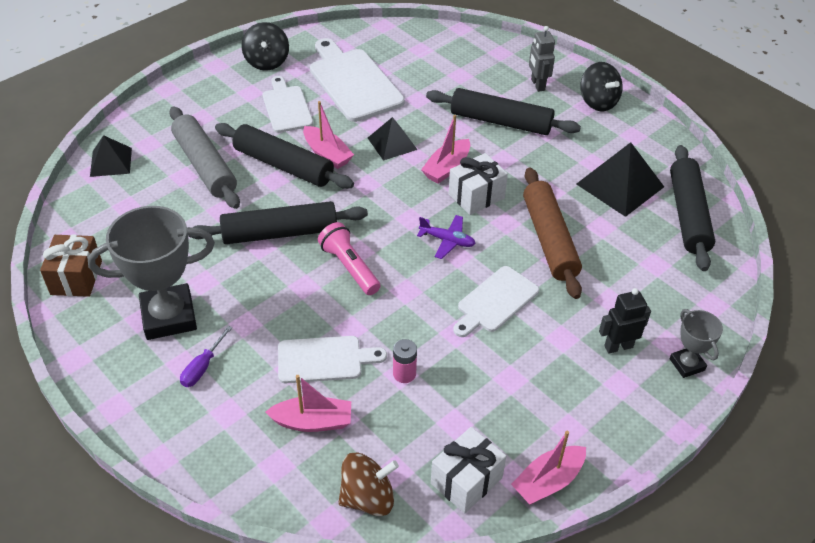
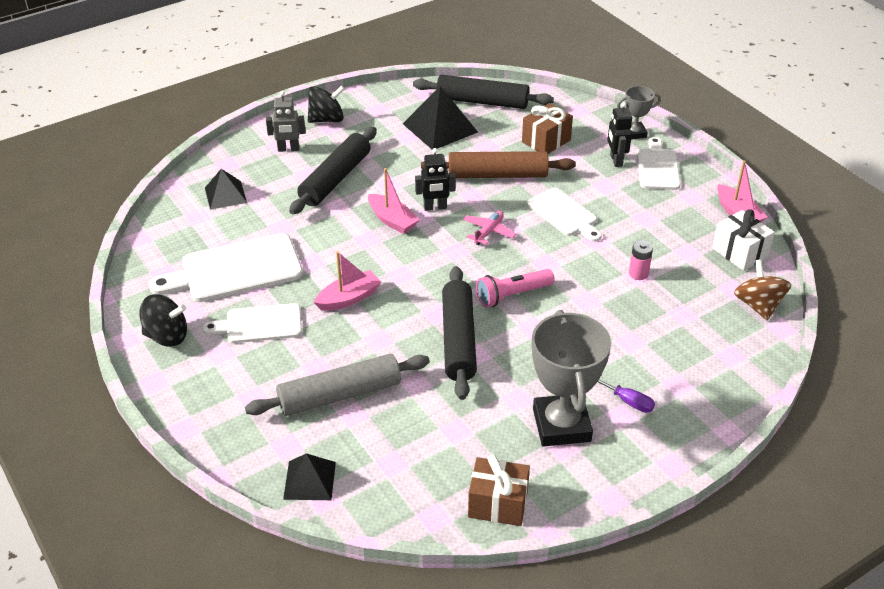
camera: 80 degrees left, 5 degrees down
(283, 165) = (357, 332): black rolling pin -> none
(312, 422) = (687, 331): pink boat -> none
(324, 359) = (621, 319): white cutting board -> white cutting board (657, 167)
(392, 143) = (345, 252): black pyramid -> black pyramid (225, 195)
(447, 240) = (488, 232): purple plane -> pink plane
(476, 196) = (435, 207): white gift -> black robot
(632, 277) = (546, 141): none -> brown gift

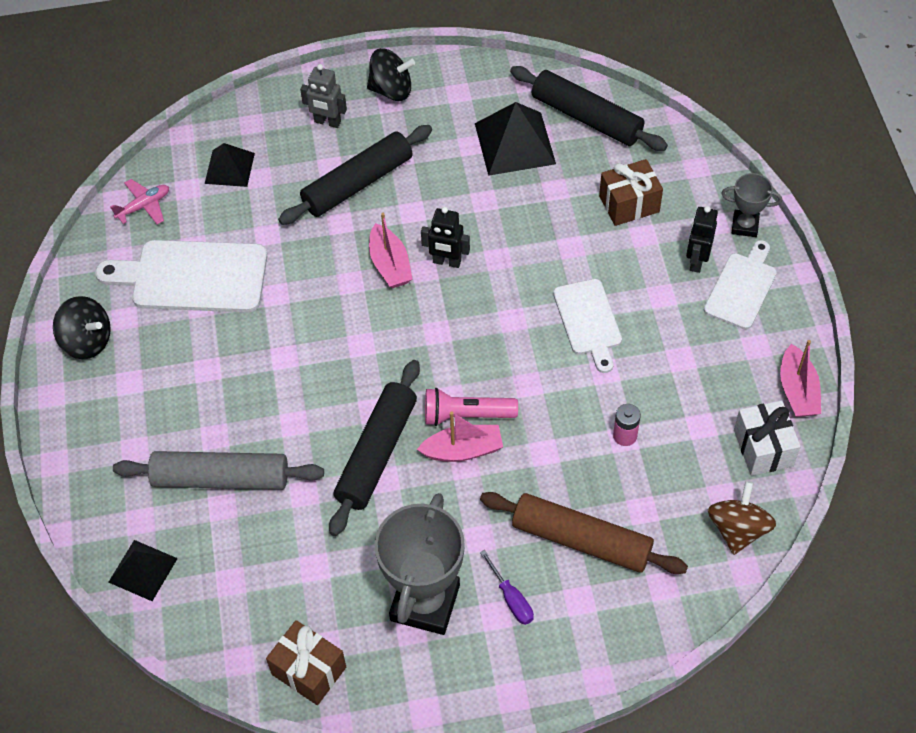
camera: 25 degrees right, 15 degrees up
(259, 324) = (184, 359): white cutting board -> none
(348, 298) = (290, 357): pink boat -> pink boat (463, 450)
(488, 232) = (488, 317): pink plane -> pink plane (144, 206)
(497, 175) = (543, 237): brown rolling pin -> brown rolling pin (581, 540)

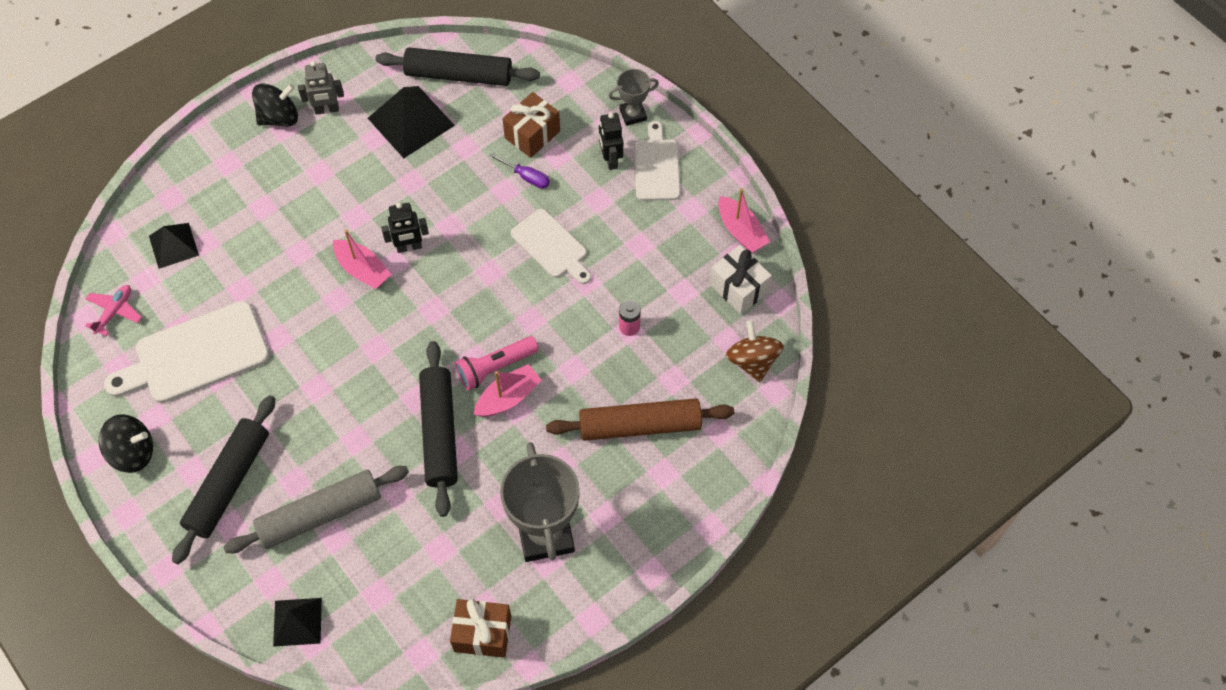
camera: 30 degrees left, 5 degrees up
(327, 122) = (238, 169): grey robot -> grey robot (327, 110)
(358, 183) = (295, 211): black rolling pin -> black rolling pin (229, 483)
(511, 599) = (611, 498): purple screwdriver -> purple screwdriver (526, 177)

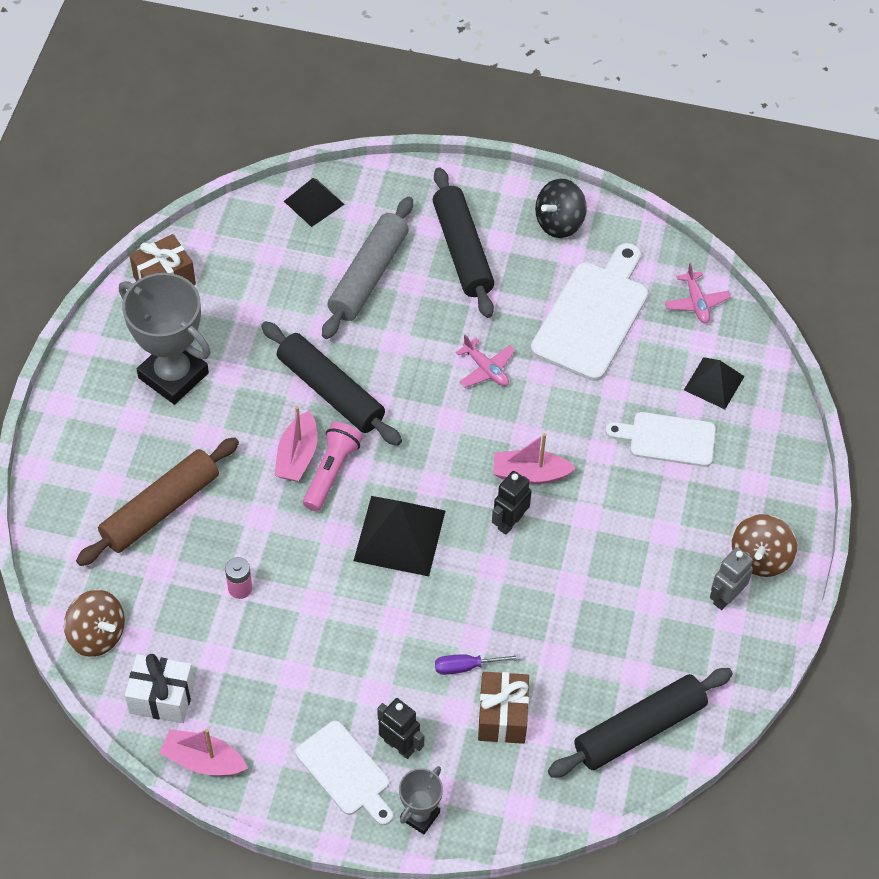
camera: 140 degrees right, 5 degrees down
(279, 117) = (760, 557): black spinning top -> brown spinning top
(313, 368) = (486, 369): none -> pink plane
(411, 121) = (634, 644): black pyramid -> black pyramid (400, 535)
(551, 246) = (379, 614): white cutting board -> white cutting board (667, 439)

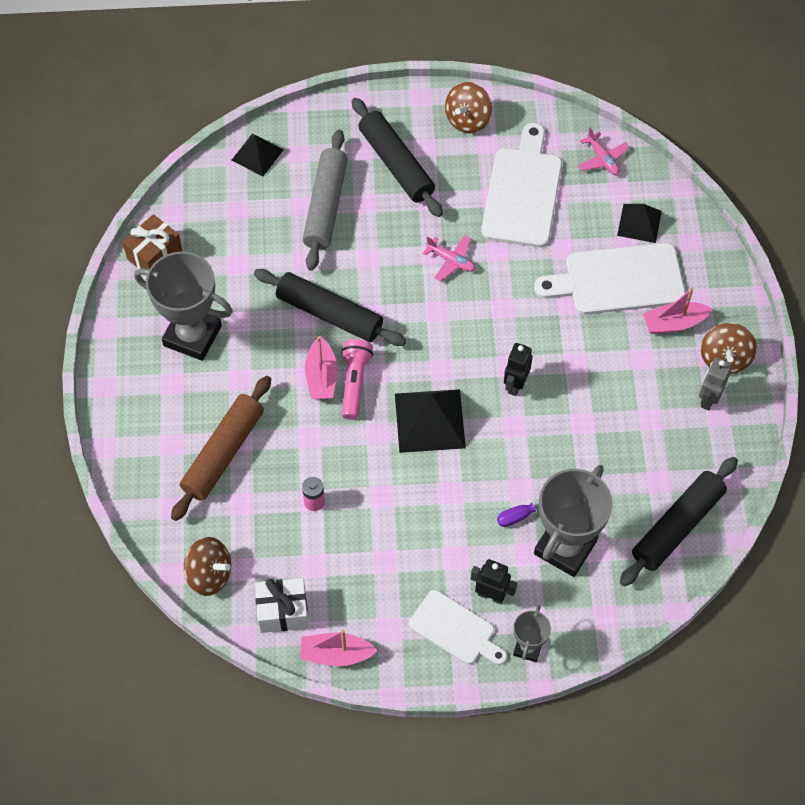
camera: 15 degrees left, 5 degrees up
(502, 716) = (565, 547): brown gift -> grey trophy
(530, 474) = (518, 339): pink boat -> pink boat (674, 323)
(559, 222) = (467, 119): black spinning top -> brown spinning top
(667, 439) = (618, 280): white cutting board -> white cutting board, size x1.60

